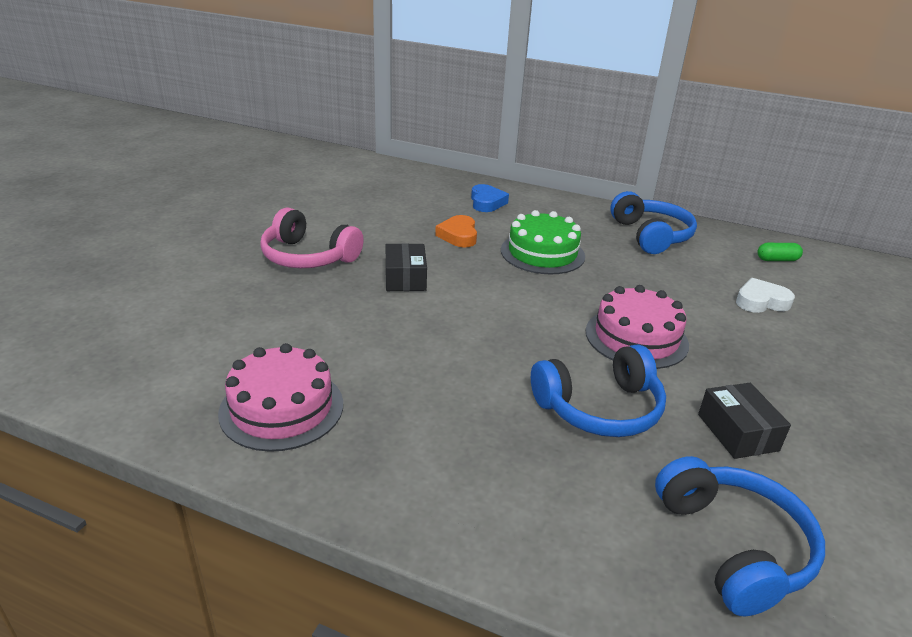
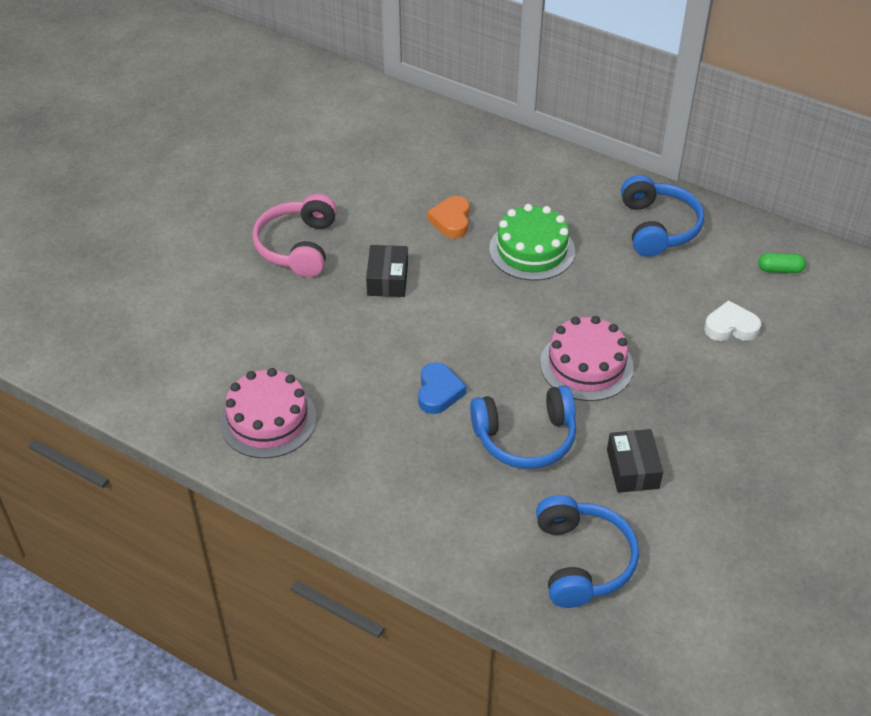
camera: 10 degrees right, 15 degrees up
(308, 257) = (298, 246): pink headphones -> pink headphones turned 60 degrees clockwise
(487, 202) = (493, 168): blue heart -> blue heart (438, 392)

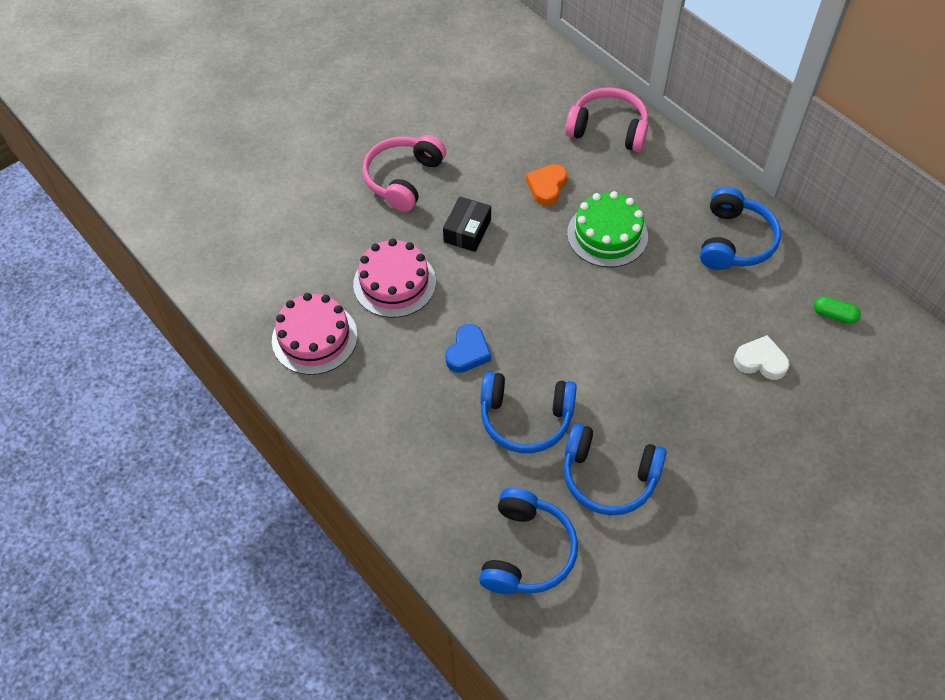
camera: 20 degrees right, 10 degrees up
(490, 155) = (608, 129): none -> pink headphones
(586, 365) = (609, 362): pink cake -> pink cake (394, 283)
(632, 469) = (608, 477): black box -> blue headphones

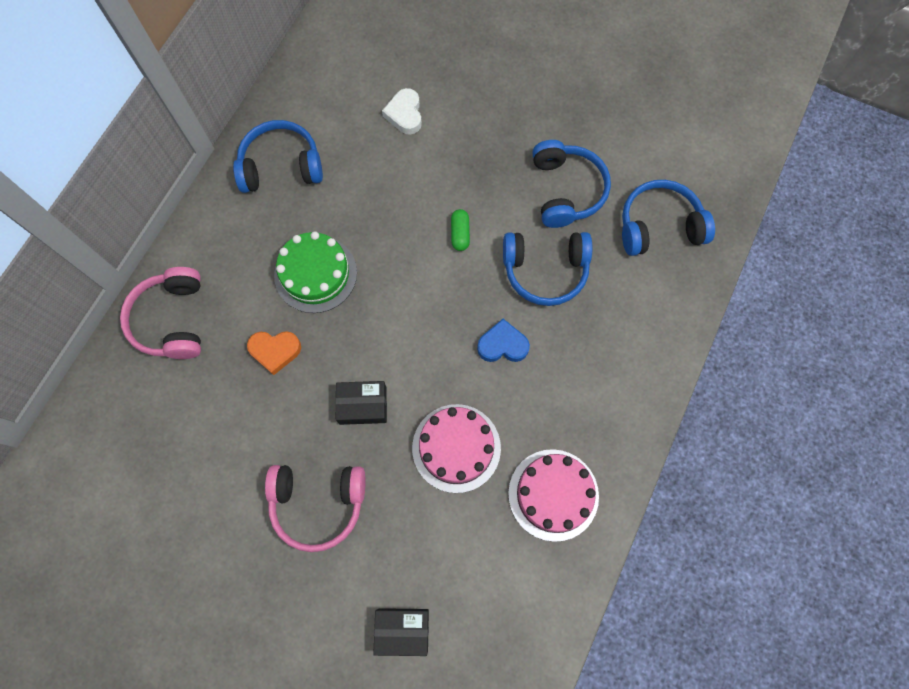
camera: 115 degrees left, 15 degrees up
(279, 201) = (402, 630): none -> black box
(525, 418) = (545, 271): blue headphones -> blue headphones turned 105 degrees clockwise
(834, 315) = (333, 74): green capsule -> green capsule (460, 234)

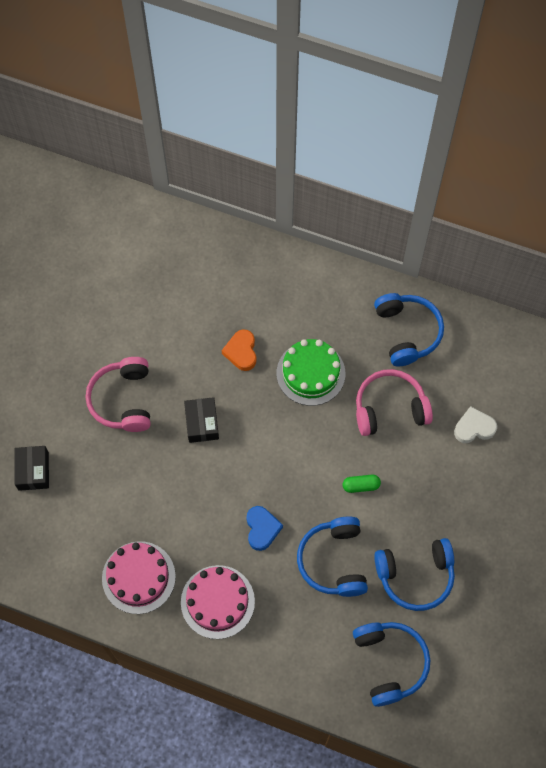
camera: 85 degrees right, 5 degrees down
(172, 320) = (260, 273): pink headphones -> pink headphones (390, 408)
(456, 448) = (172, 498): pink cake -> pink cake (217, 602)

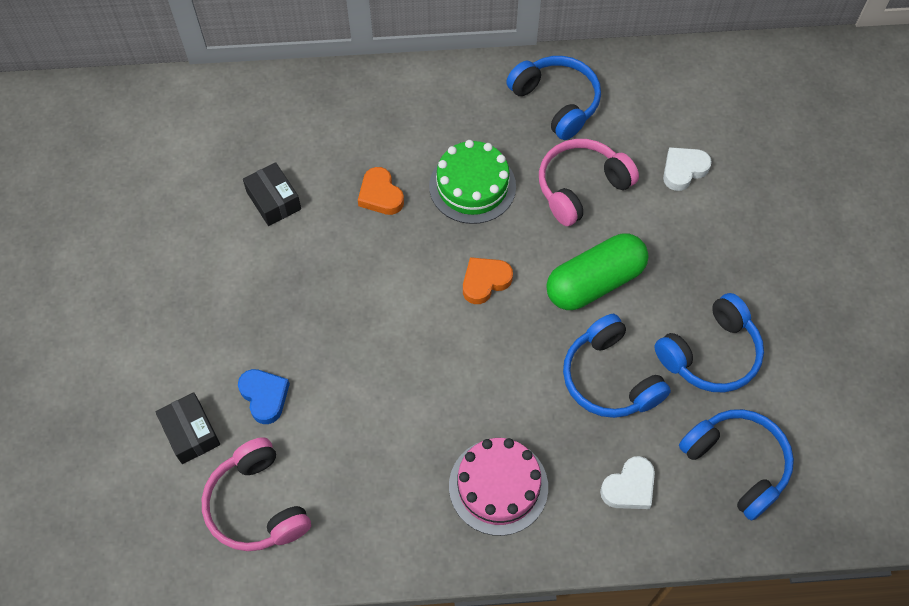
camera: 25 degrees left, 5 degrees down
(123, 400) = (265, 304): pink headphones -> pink headphones (257, 505)
(138, 577) = (386, 501): pink cake -> none
(202, 423) = (374, 291): black box -> black box (274, 200)
(262, 529) = (507, 379): blue heart -> blue heart (264, 396)
(283, 450) = (485, 281): none -> orange heart
(306, 644) = (629, 487): none -> white heart
(361, 486) = (594, 282): green capsule -> green capsule, size x2.28

